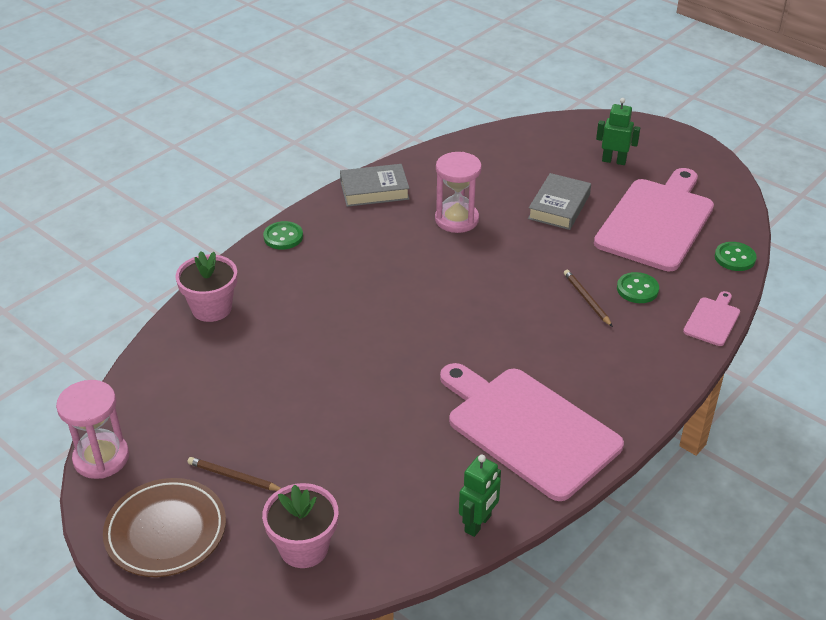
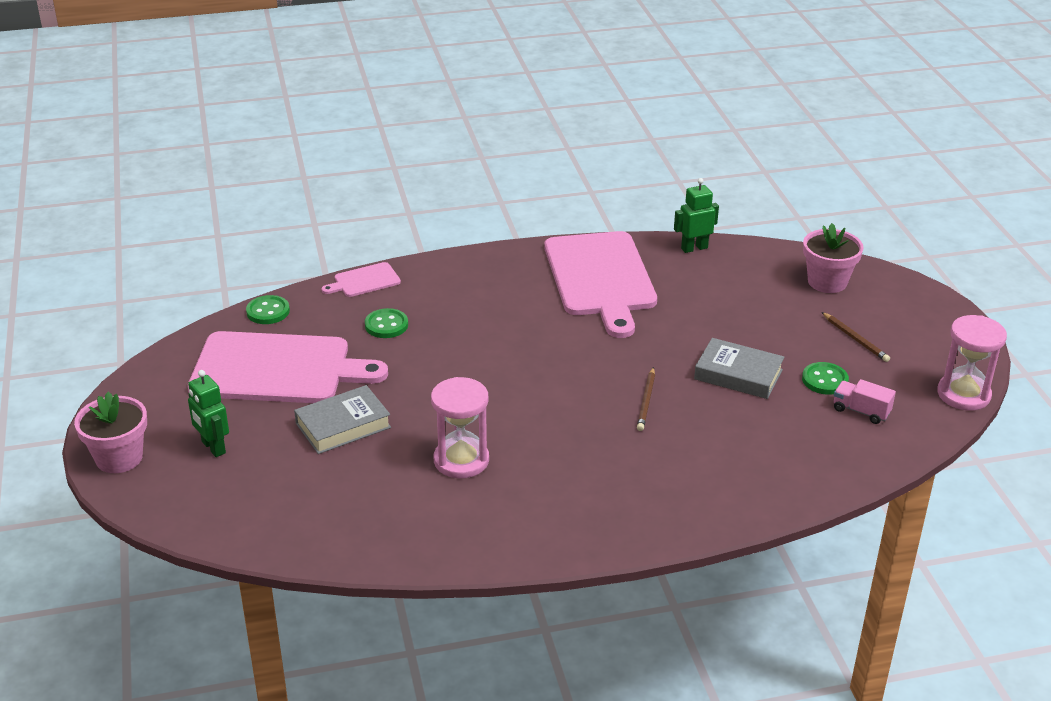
camera: 145 degrees left, 5 degrees down
(166, 531) = (926, 328): brown plate -> none
(190, 394) = (861, 411): none -> pink truck
(211, 308) = (797, 481): pink flower pot -> pink flower pot (119, 458)
(283, 237) = (665, 528): green button -> green button (824, 380)
(374, 190) = (510, 539): grey book -> grey book (738, 374)
(587, 299) = (439, 336): brown pencil -> brown pencil (646, 401)
(656, 221) = (278, 369): pink cutting board -> pink cutting board turned 150 degrees counterclockwise

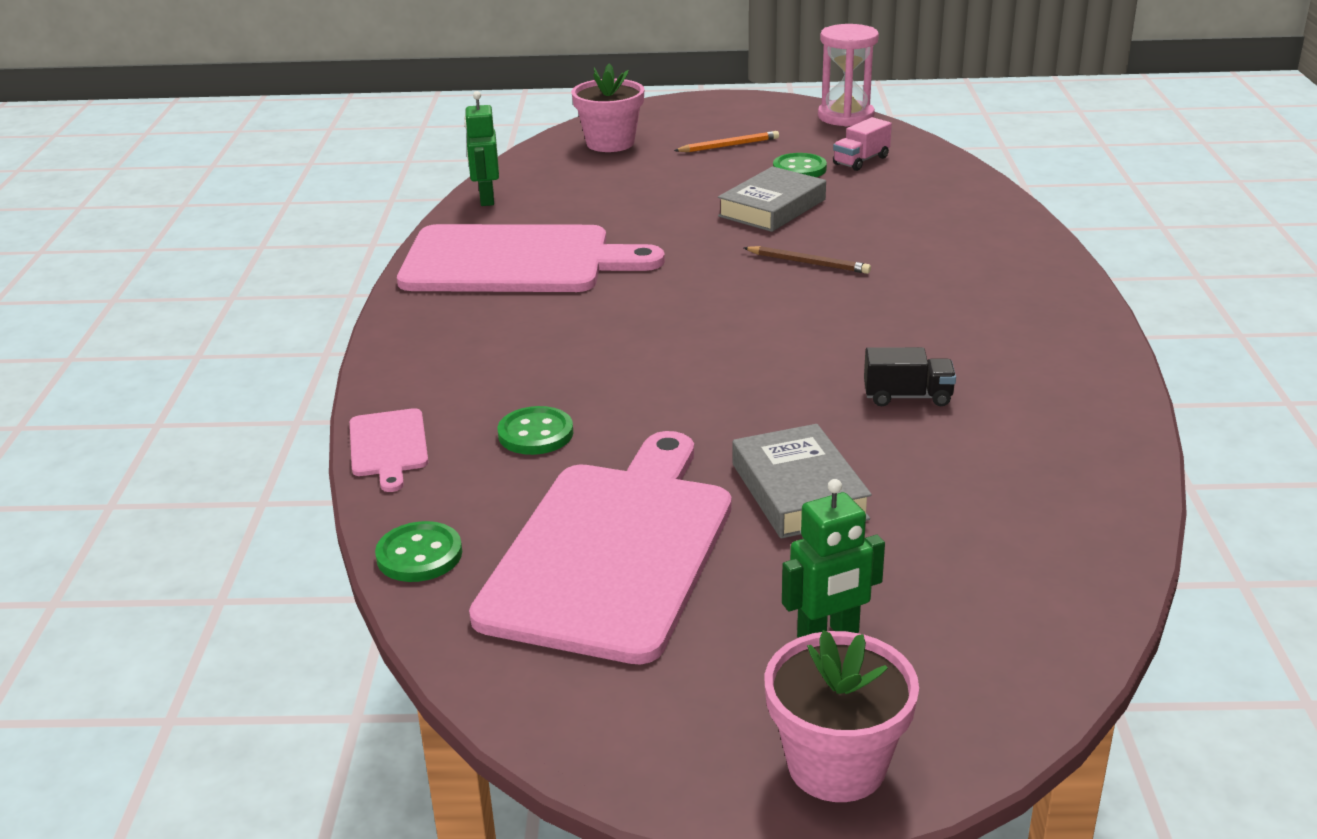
camera: 75 degrees left, 5 degrees down
(461, 460) = (907, 397): pink hourglass -> black truck
(855, 339) = (728, 146): brown pencil -> orange pencil

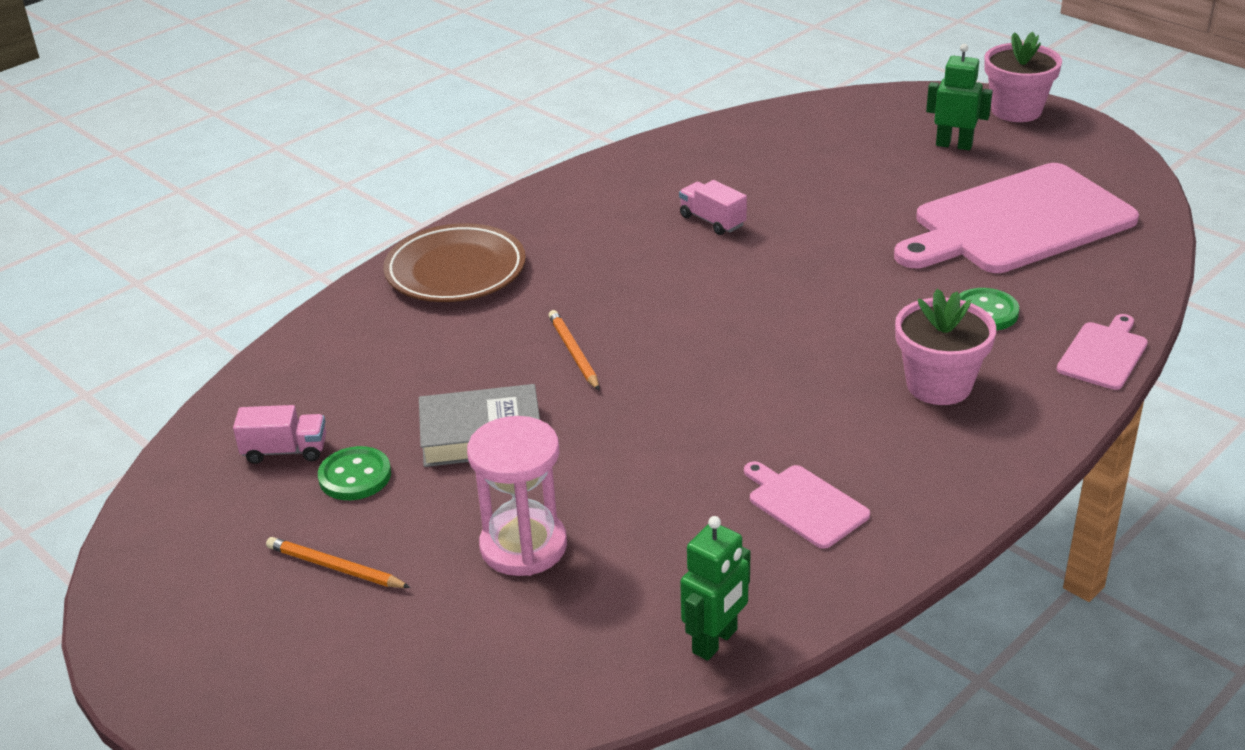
camera: 135 degrees left, 5 degrees up
(419, 555) = (1139, 270): green button -> none
(516, 261) = (804, 504): pink cutting board -> pink cutting board, size x0.44
(610, 143) = (432, 672): pink flower pot -> pink flower pot (939, 385)
(799, 491) = (868, 203): grey book -> none
(808, 263) = (574, 353): brown pencil -> orange pencil
(845, 116) = (137, 538): pink hourglass -> pink hourglass (523, 546)
(907, 397) = (712, 221): black truck -> pink truck
(1006, 266) = (455, 271): none -> brown plate

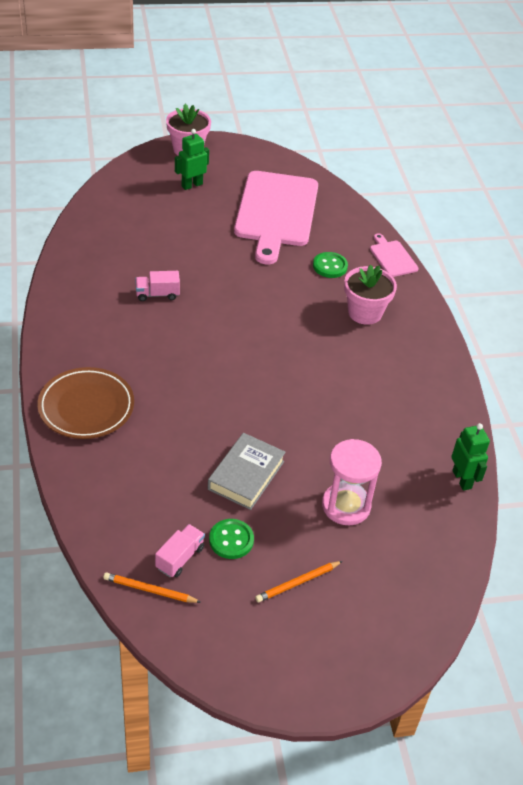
camera: 60 degrees left, 10 degrees up
(574, 353) = (214, 406): orange pencil -> orange pencil (150, 590)
(804, 504) = (402, 401): pink cutting board -> none

